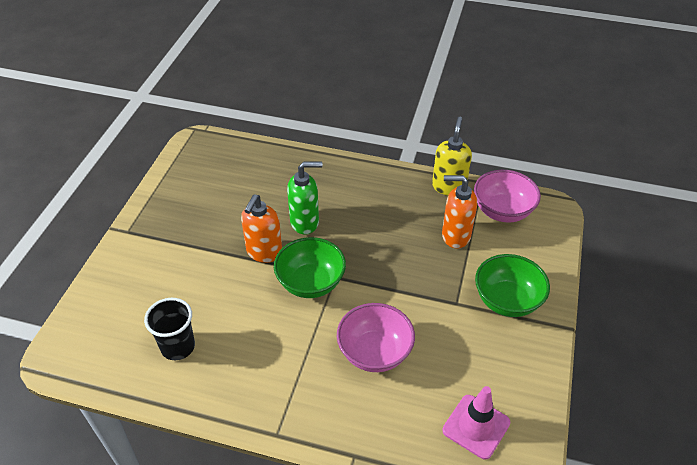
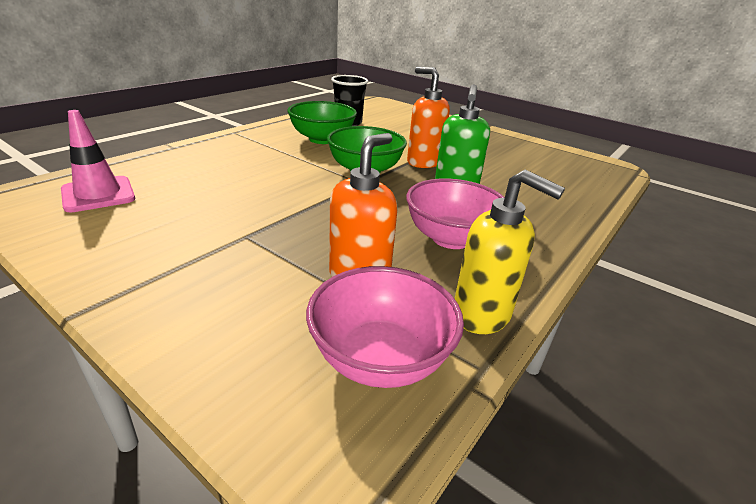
camera: 110 degrees right, 15 degrees down
(374, 352) = (249, 176): pink bowl -> pink bowl (451, 238)
(507, 301) = (197, 275): green bowl -> green bowl (322, 139)

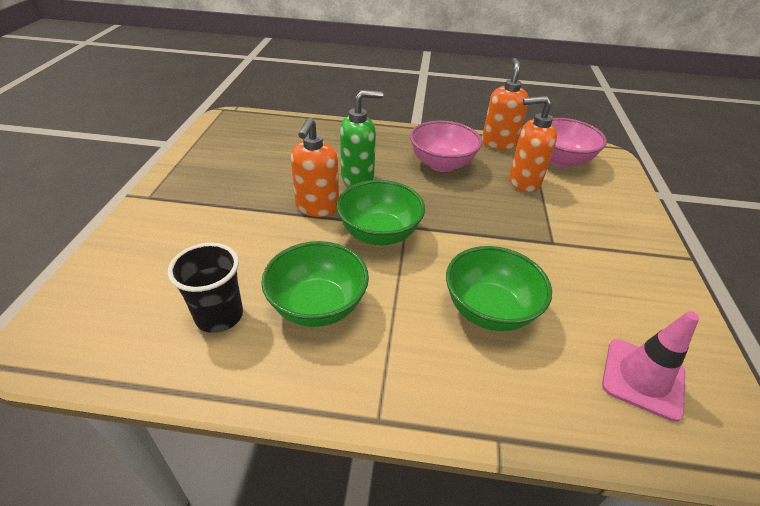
camera: 120 degrees left, 10 degrees up
(237, 175) = (489, 310): none -> green bowl
(482, 315) = (498, 143): yellow soap dispenser -> orange soap dispenser

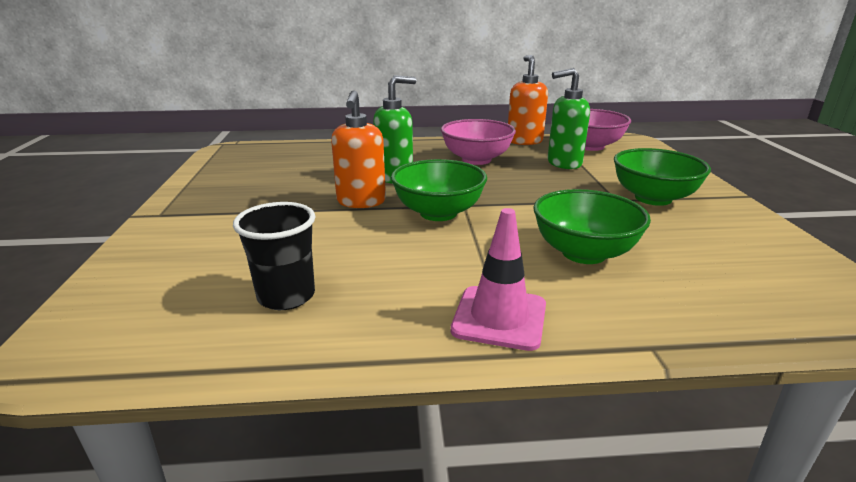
camera: 10 degrees left, 15 degrees down
(318, 306) = (399, 273): green bowl -> green bowl (653, 198)
(523, 182) = (563, 163): orange soap dispenser -> green soap dispenser
(643, 378) = (763, 281): pink traffic cone -> pink traffic cone (499, 318)

